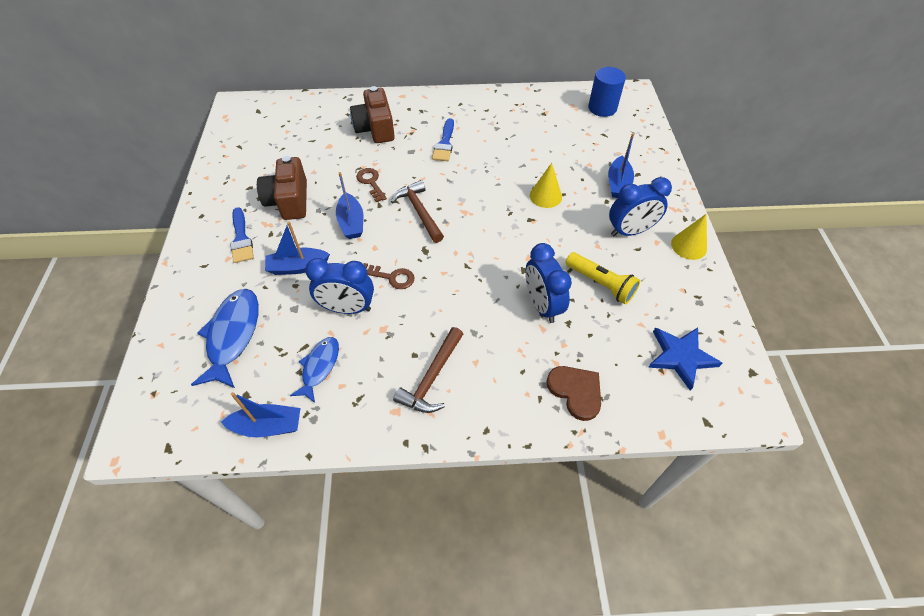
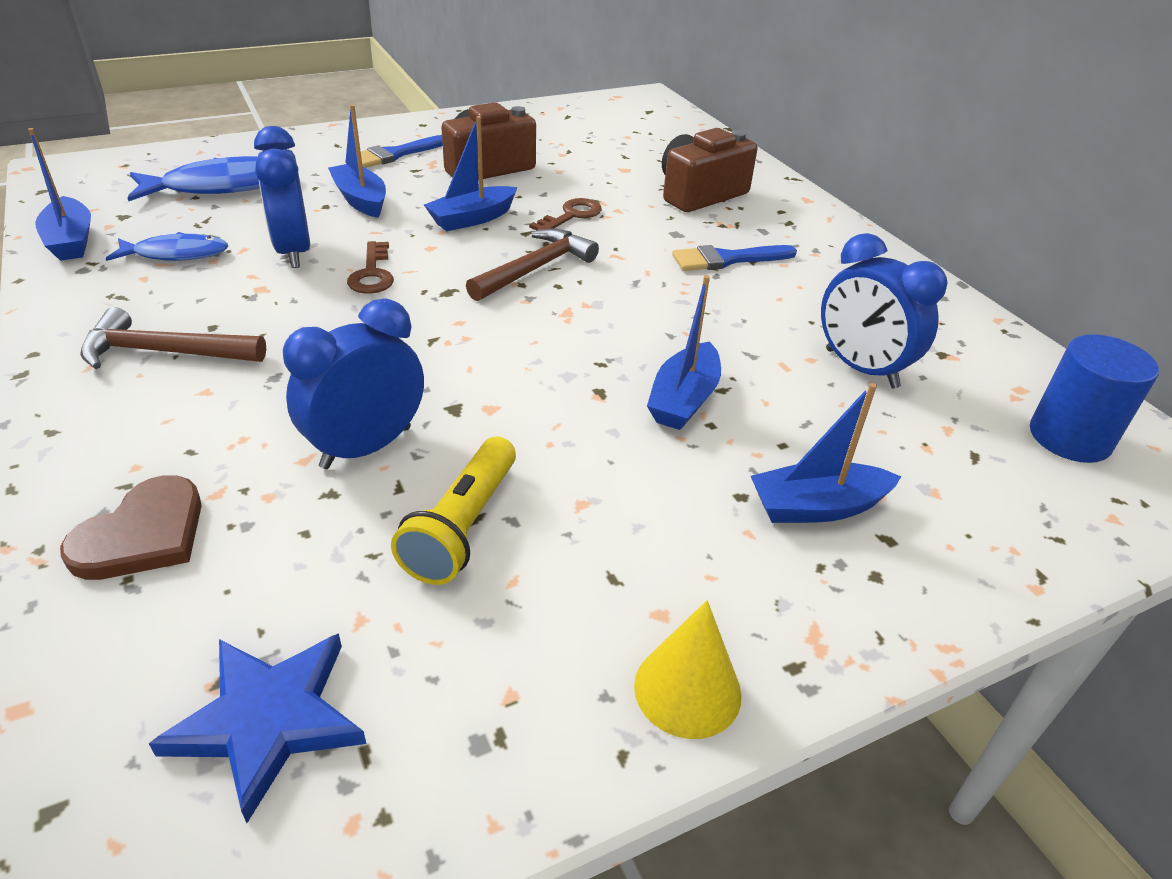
camera: 65 degrees right, 15 degrees down
(545, 196) = (683, 400): yellow cone -> blue boat
(630, 231) = (664, 553): blue clock -> blue clock (861, 368)

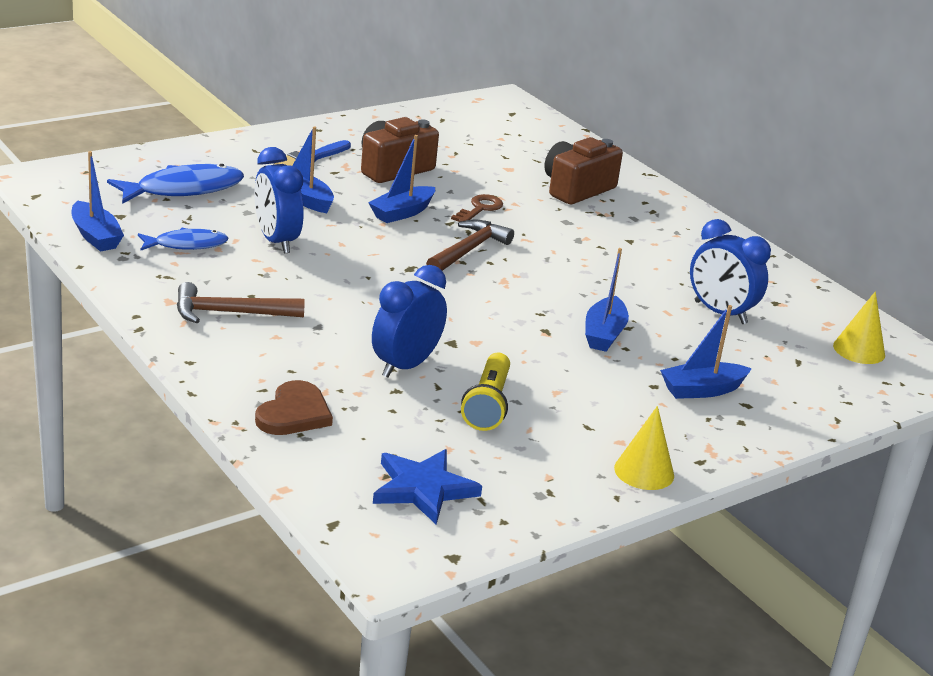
camera: 10 degrees left, 10 degrees down
(372, 274) = (347, 256): brown key -> none
(727, 259) = (611, 240): blue brush -> none
(1069, 437) = (859, 350): blue cylinder -> yellow cone

